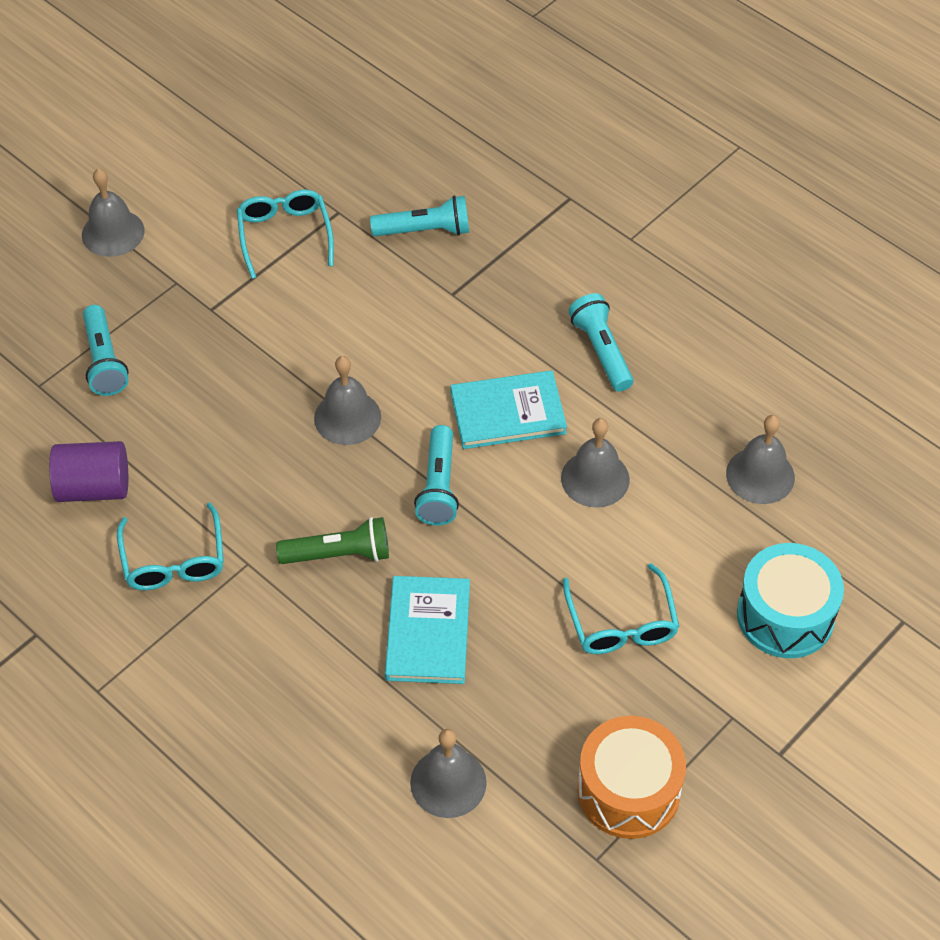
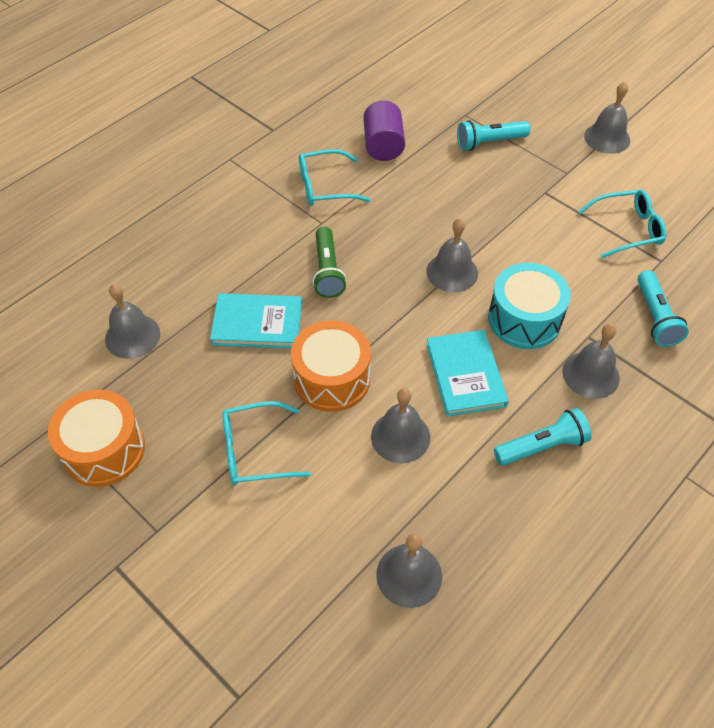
camera: 90 degrees right, 0 degrees up
(438, 486) = (389, 328): turquoise flashlight -> none
(506, 298) = (591, 374): none -> grey bell
(516, 547) = (332, 379): none -> orange drum
(785, 615) = (253, 584): turquoise drum -> turquoise drum (524, 319)

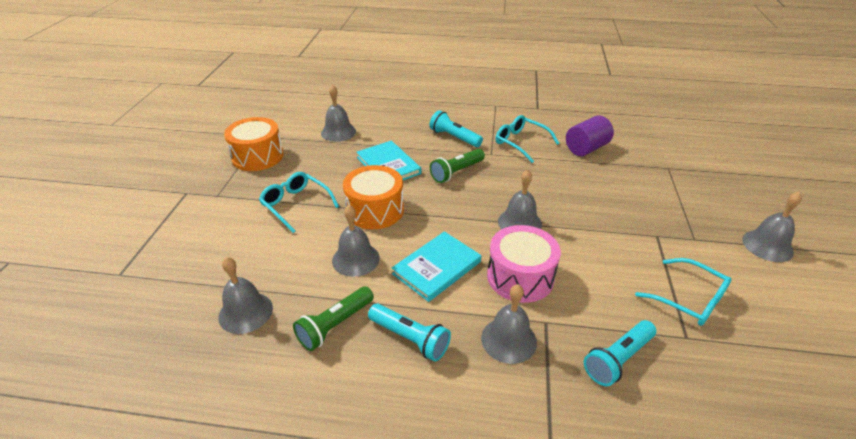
camera: 55 degrees right, 15 degrees down
(484, 500) = (335, 325): none -> green flashlight
(489, 142) = (661, 189): turquoise flashlight -> turquoise flashlight (454, 137)
(524, 319) = (520, 277): turquoise drum -> pink drum

